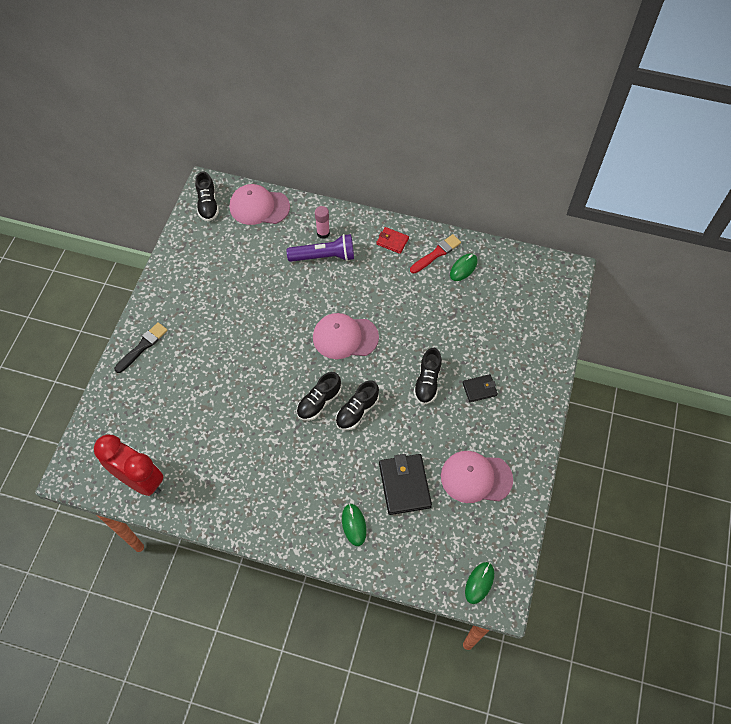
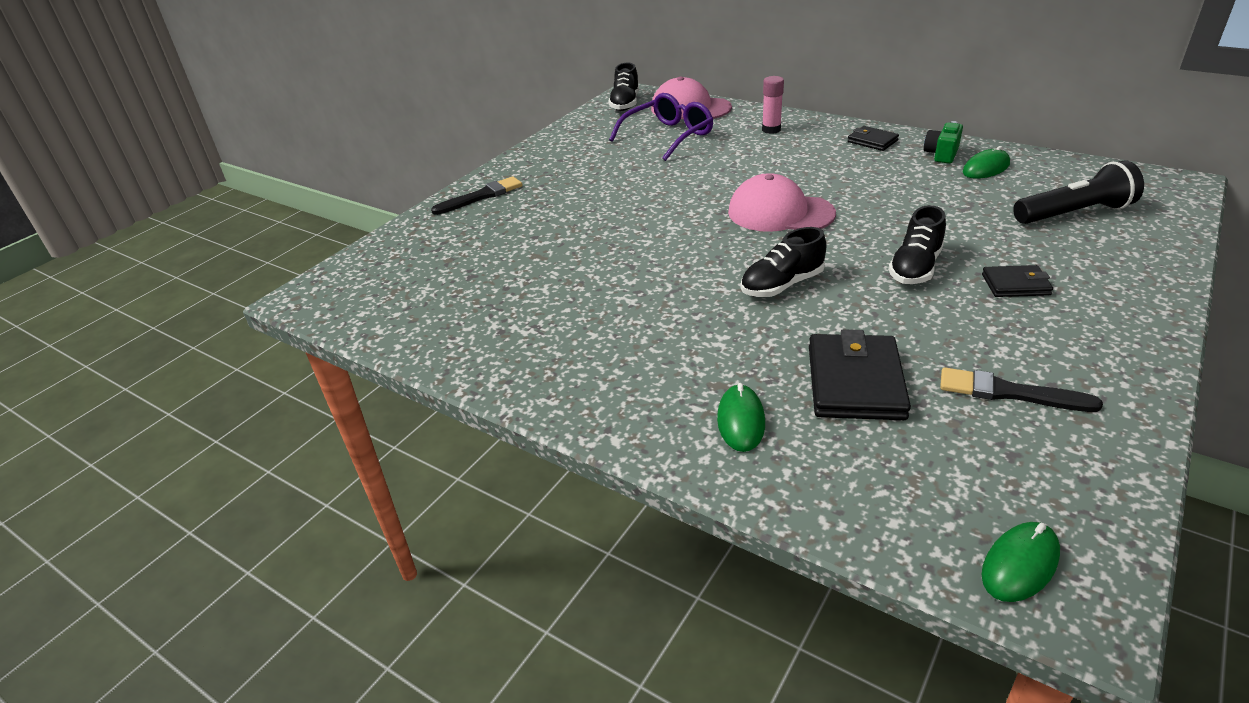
camera: 20 degrees right, 25 degrees down
(140, 480) = (398, 315): red clock -> none
(252, 251) = (667, 136): none -> purple glasses
(319, 402) = (719, 269): black shoe -> none
(324, 256) = (767, 146): purple flashlight -> none
(392, 241) = (872, 141): red wallet -> black wallet
(436, 254) = (941, 154): red brush -> green camera
(476, 478) = (1009, 392): pink cap -> black brush
(512, 313) = (1074, 213): none -> black flashlight

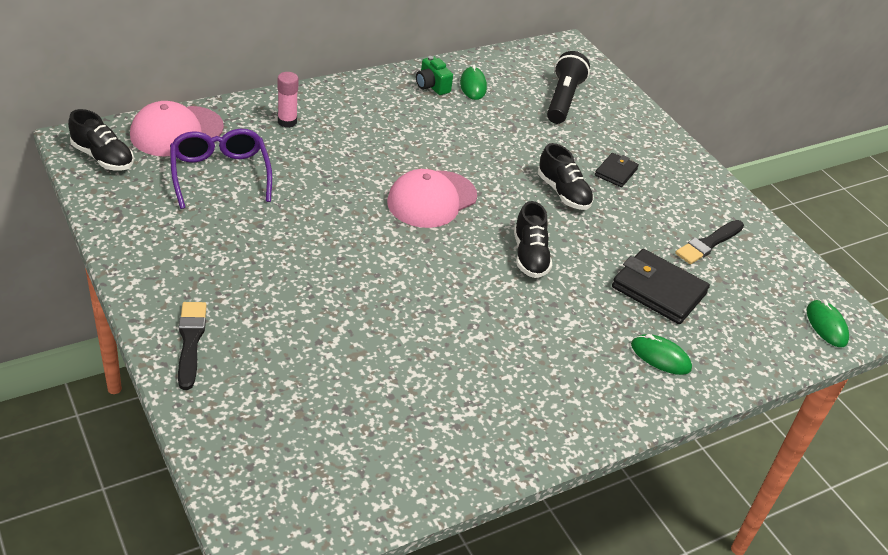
camera: 70 degrees left, 5 degrees up
(872, 141) = (373, 96): black wallet -> none

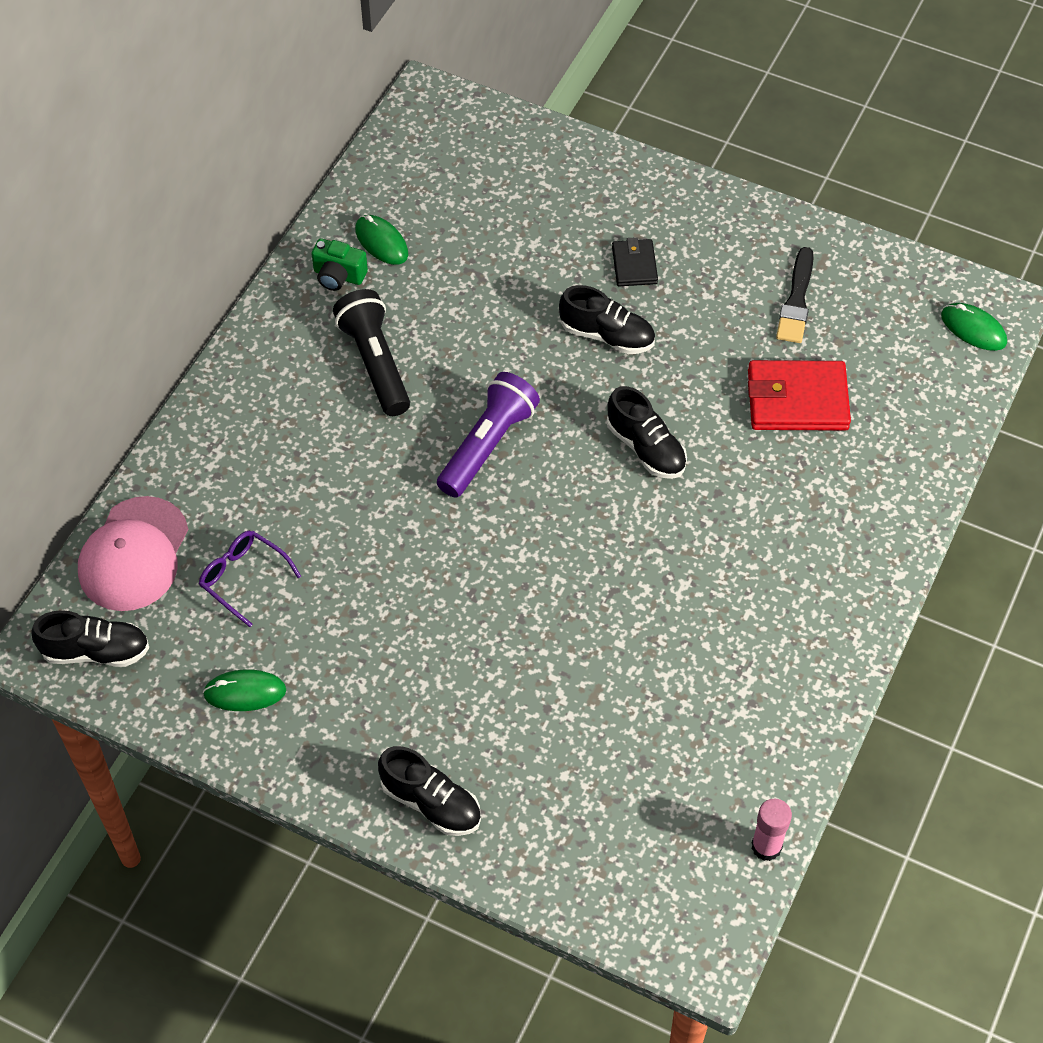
camera: 30 degrees left, 15 degrees up
(190, 341) = (431, 803): black brush -> black shoe
(220, 175) = (244, 578): purple glasses -> purple glasses, size x0.64
(287, 122) = (237, 449): pink glue stick -> pink glue stick (766, 846)
(432, 199) = (488, 445): pink cap -> purple flashlight
(563, 100) = (494, 192): black flashlight -> black flashlight (375, 363)
(658, 290) = (797, 400): black wallet -> red wallet
(660, 357) = (860, 483): green mouse -> green mouse (245, 692)

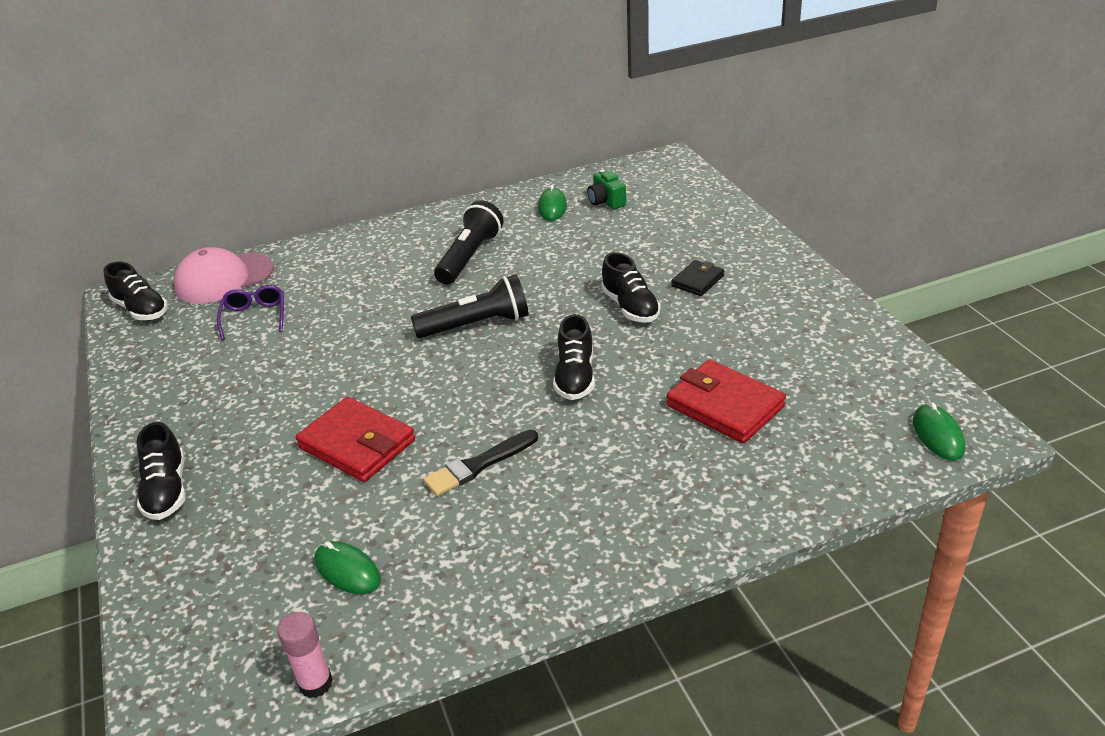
camera: 45 degrees right, 20 degrees down
(245, 692) = (171, 369): green mouse -> green mouse (347, 571)
(338, 276) = (507, 212): green camera -> green camera (606, 202)
(488, 445) = (477, 325): purple flashlight -> black flashlight
(540, 642) = (357, 444): none -> red wallet
(796, 300) = (797, 350): black brush -> black brush (478, 465)

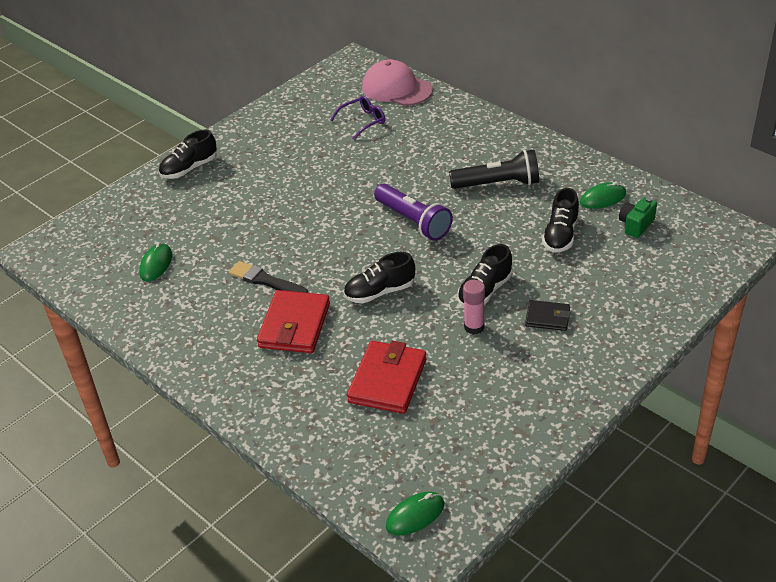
camera: 65 degrees right, 5 degrees up
(141, 309) = (343, 74): black shoe -> black shoe (560, 235)
(315, 683) = (76, 288): pink glue stick -> pink glue stick (474, 327)
(357, 444) = (261, 221): red wallet -> red wallet (294, 325)
(477, 325) = (413, 222): black flashlight -> purple flashlight

